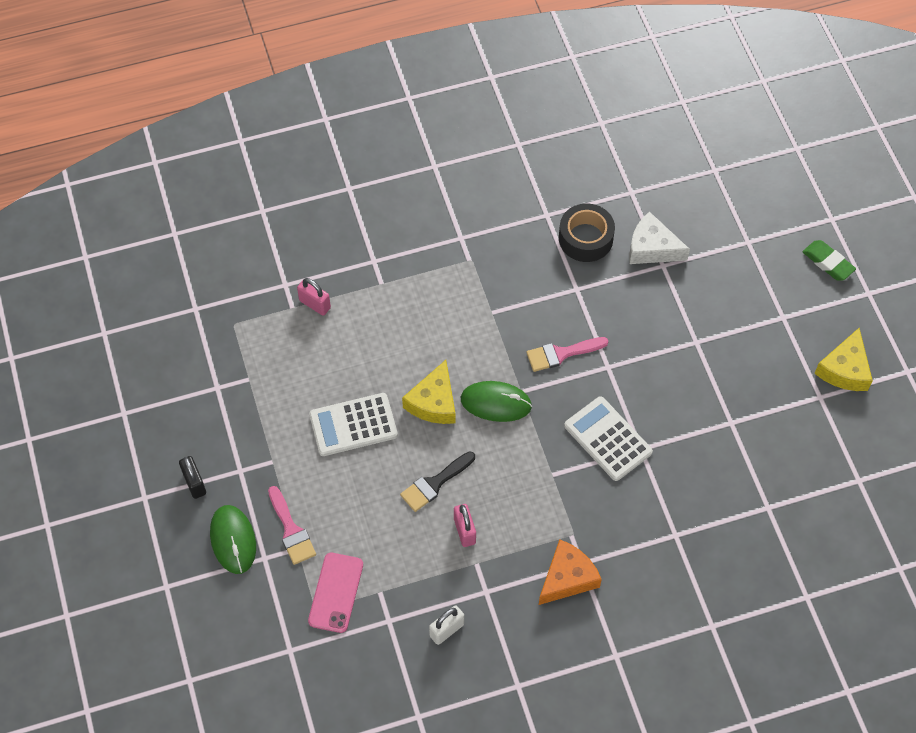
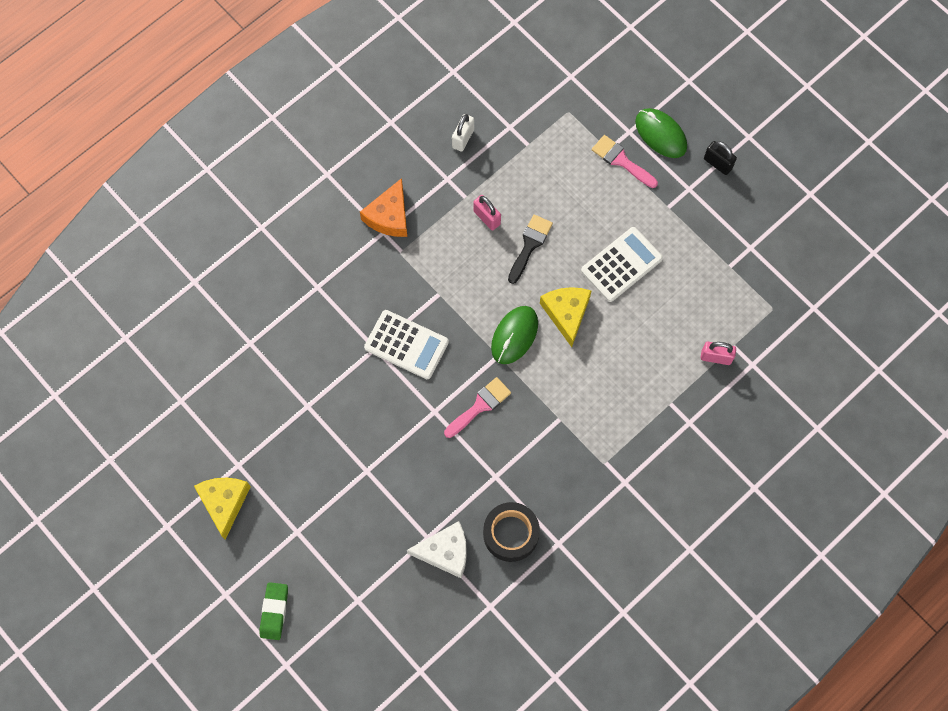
camera: 155 degrees right, 10 degrees up
(335, 592) = (560, 130): pink phone -> none
(496, 403) = (514, 335): green mouse -> green mouse turned 45 degrees counterclockwise
(828, 262) = (274, 611): green eraser -> green eraser turned 75 degrees clockwise

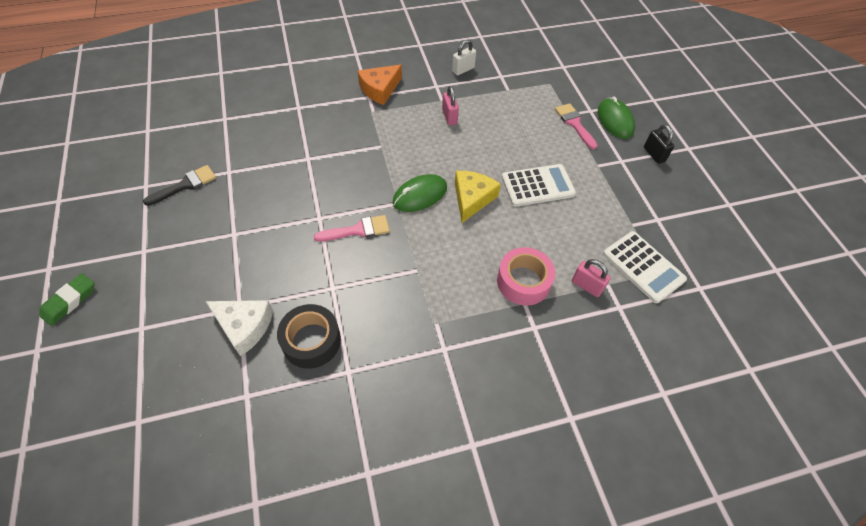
camera: 25 degrees right, 15 degrees down
(224, 503) = (112, 205): yellow cheese -> none
(406, 345) = (332, 166): white calculator -> white calculator (643, 267)
(530, 245) = (471, 145): black brush -> black brush (185, 185)
(659, 382) = (523, 281): none -> pink tape

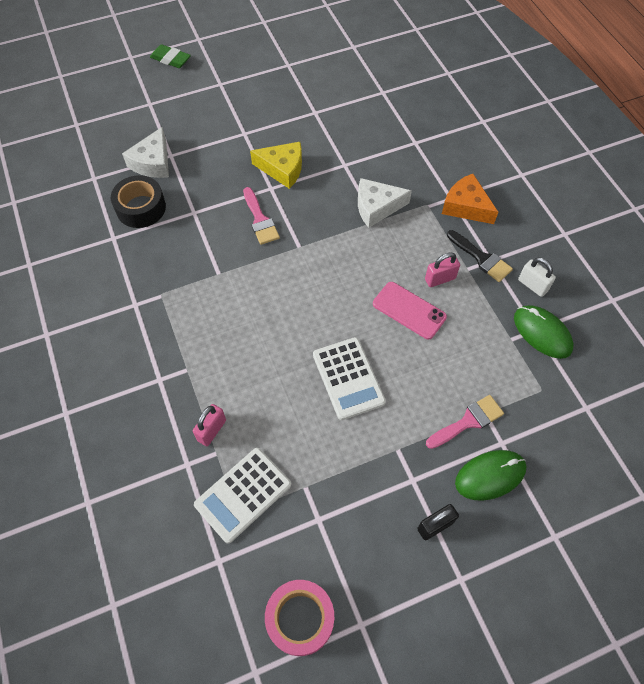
camera: 85 degrees right, 5 degrees up
(185, 185) = (293, 88): black brush -> black brush (481, 258)
(365, 143) = (376, 207): none -> white cheese
(420, 195) = (312, 264): green mouse -> green mouse (542, 333)
(472, 198) = (316, 312): yellow cheese -> yellow cheese (282, 169)
(477, 140) = (409, 310): none -> pink phone
(523, 281) = (212, 367): pink tape -> pink tape (300, 619)

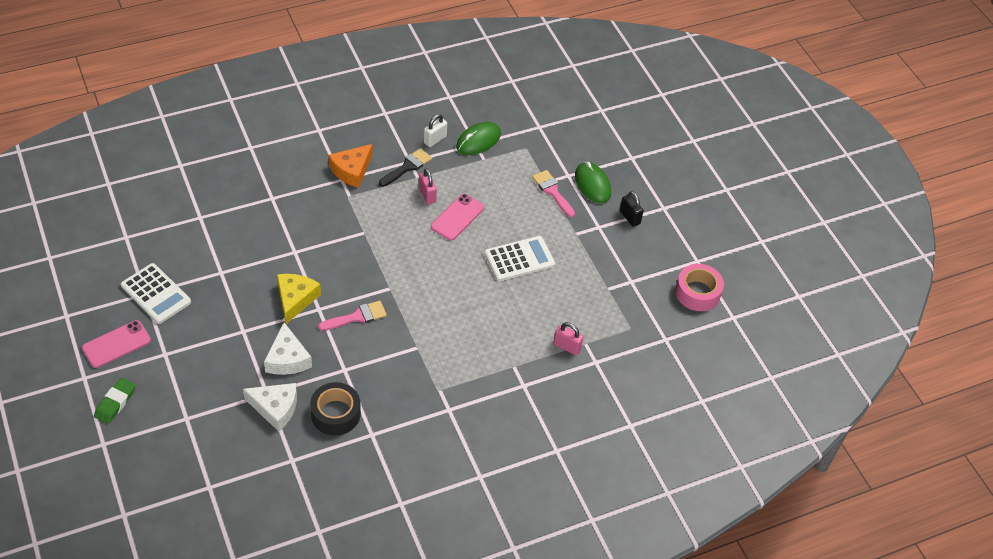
camera: 95 degrees left, 10 degrees down
(232, 53) = (116, 344): none -> pink phone
(243, 494) = (616, 325): white calculator -> white calculator (156, 294)
(376, 207) = (348, 231): white cheese -> white cheese (287, 359)

